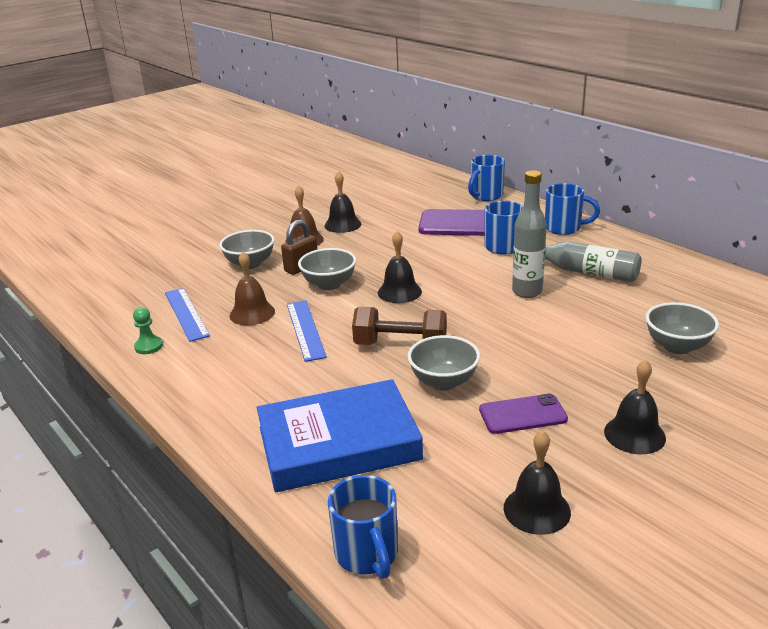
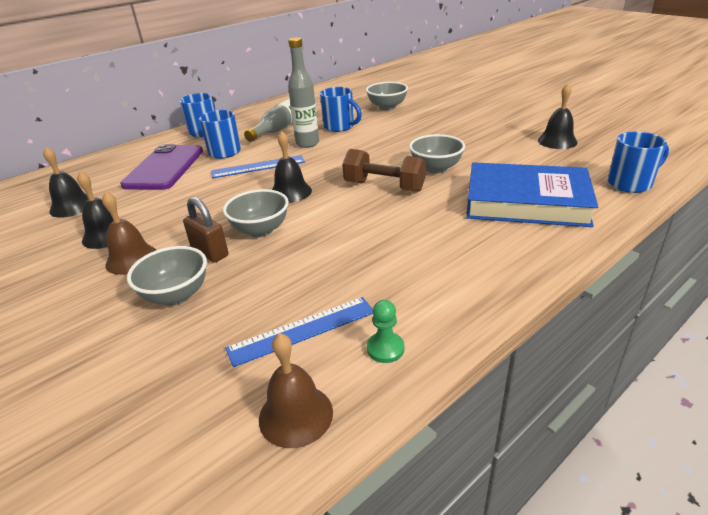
camera: 90 degrees left, 5 degrees up
(252, 313) = (313, 274): brown bell -> brown bell (296, 415)
(305, 329) = (354, 235): blue ruler -> blue ruler (258, 167)
(338, 443) = (526, 202): blue book -> blue book turned 60 degrees counterclockwise
(400, 345) = (384, 186): brown dumbbell -> brown dumbbell turned 75 degrees counterclockwise
(486, 196) = (106, 160): blue mug -> blue mug (340, 127)
(522, 414) = (468, 144): purple phone -> none
(634, 434) = (478, 119): black bell -> black bell (72, 206)

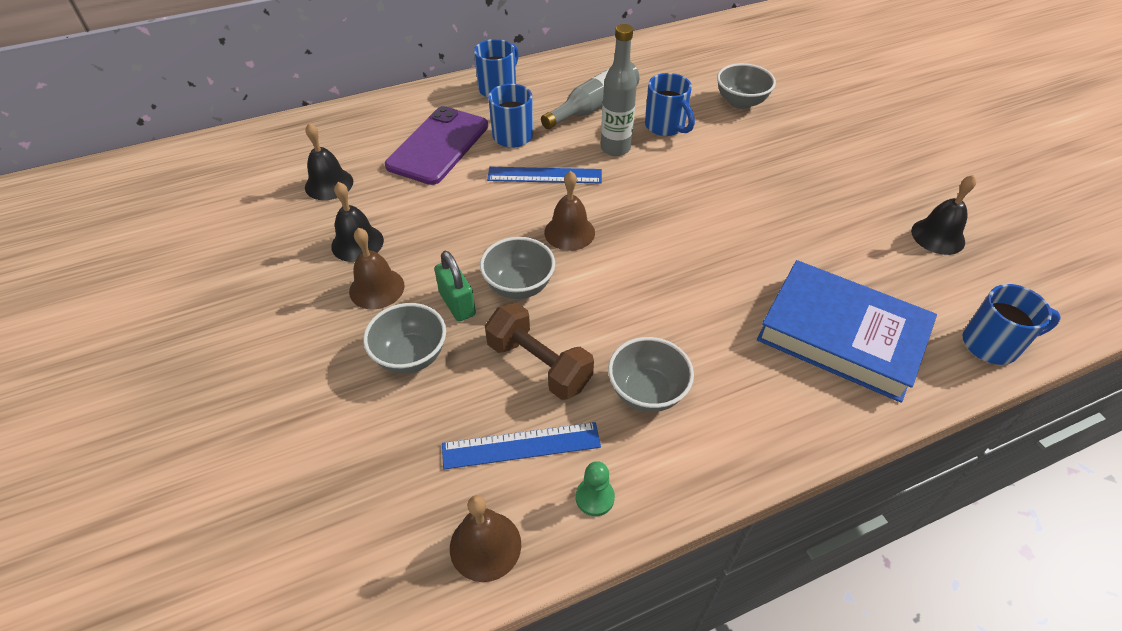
camera: 15 degrees right, 15 degrees up
(210, 252) = (457, 304): brown padlock -> green padlock
(290, 192) = (569, 232): black bell -> brown bell
(384, 186) = (681, 256): brown dumbbell -> brown dumbbell (539, 365)
(436, 168) = (756, 242): grey bowl -> grey bowl (647, 392)

